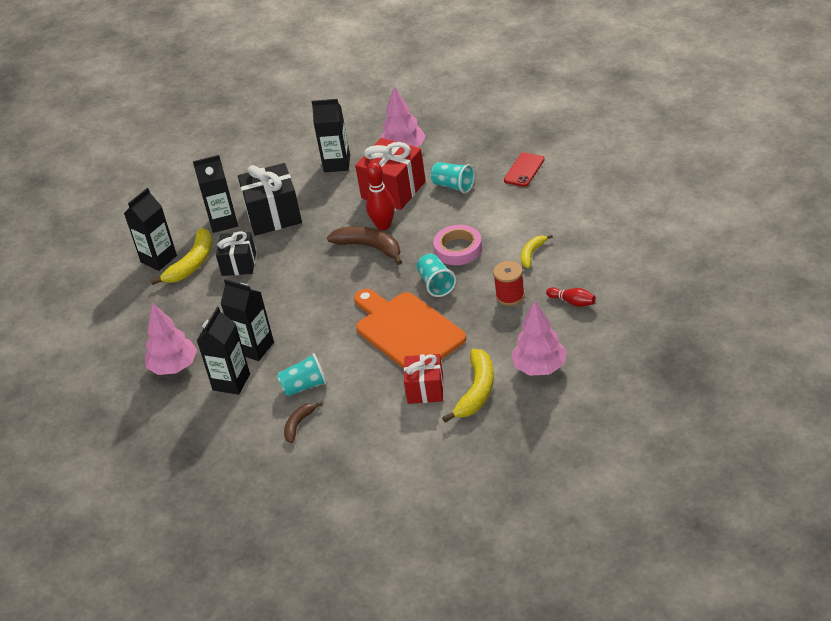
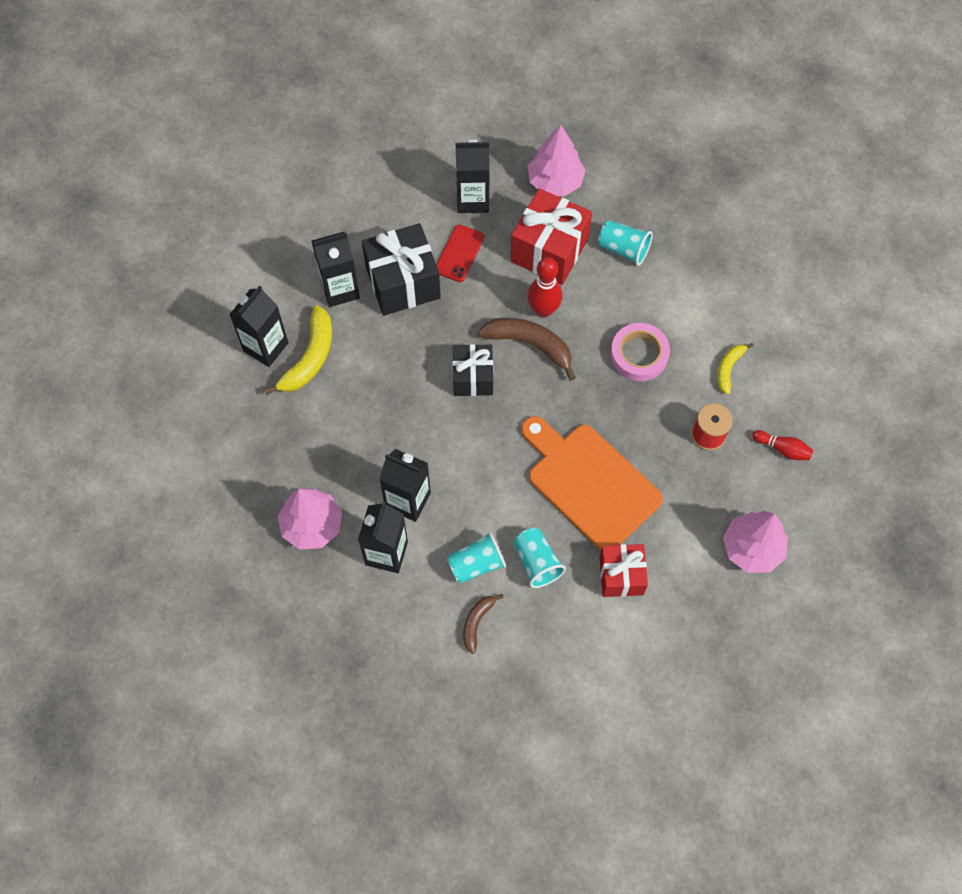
camera: 10 degrees left, 25 degrees up
(239, 264) = (369, 362): black gift -> black gift (473, 377)
(436, 284) = (618, 410): turquoise cup -> turquoise cup (536, 562)
(477, 391) = (682, 581): yellow banana -> none
(524, 170) = (708, 228): red phone -> red phone (459, 253)

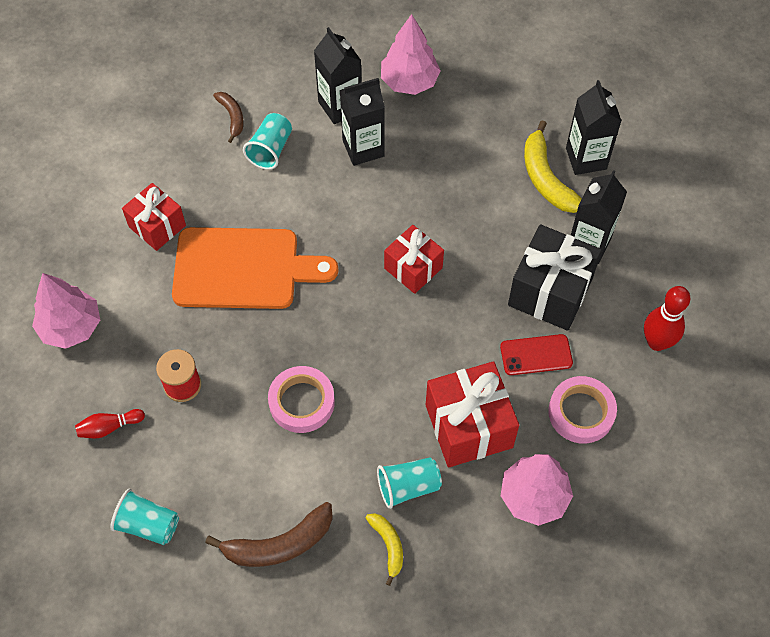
camera: 135 degrees right, 5 degrees down
(459, 253) = (536, 355): red phone -> red phone turned 75 degrees counterclockwise
(472, 199) = (581, 412): black carton -> pink tape
(473, 377) = (413, 268): black gift -> red gift
(530, 344) = (398, 332): brown banana -> brown banana (279, 544)
(536, 562) = (228, 185): turquoise cup -> turquoise cup (148, 524)
(543, 310) = (417, 369): red bowling pin -> red bowling pin (657, 342)
(728, 369) = (214, 457): yellow banana -> yellow banana (388, 545)

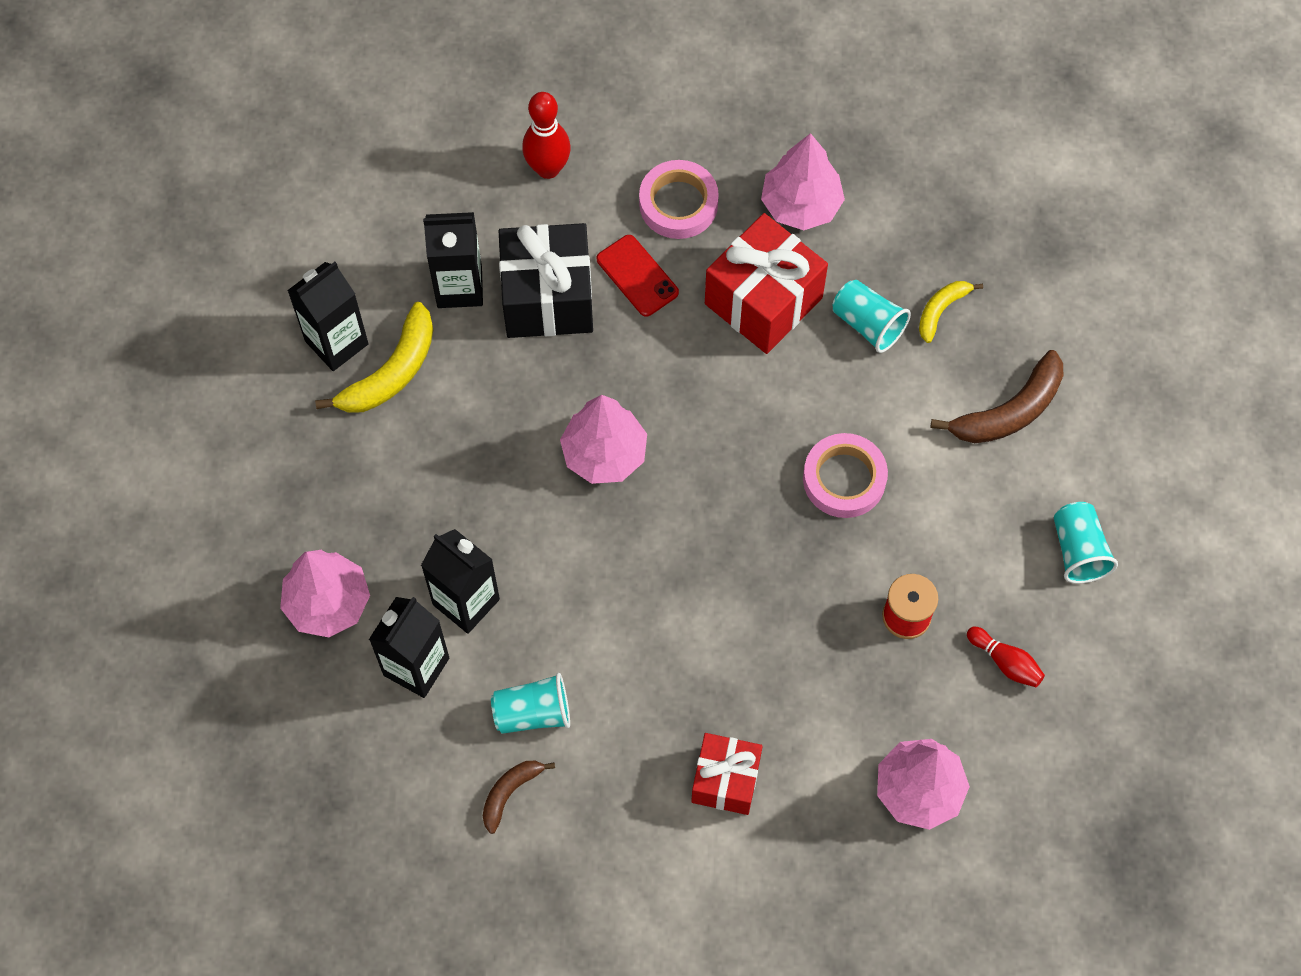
camera: 120 degrees left, 5 degrees up
(243, 269) = (721, 641): orange cutting board -> none
(279, 544) = (1009, 411): brown banana -> brown banana turned 105 degrees clockwise
(413, 268) = (604, 454): red gift -> pink tree

